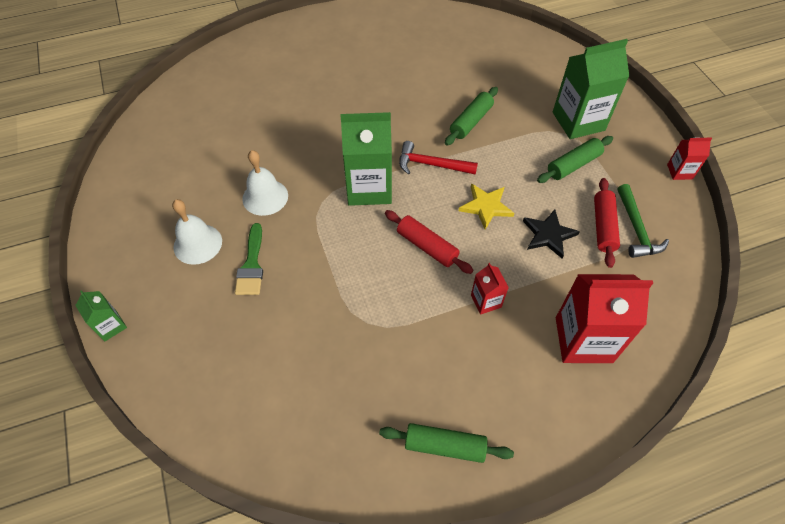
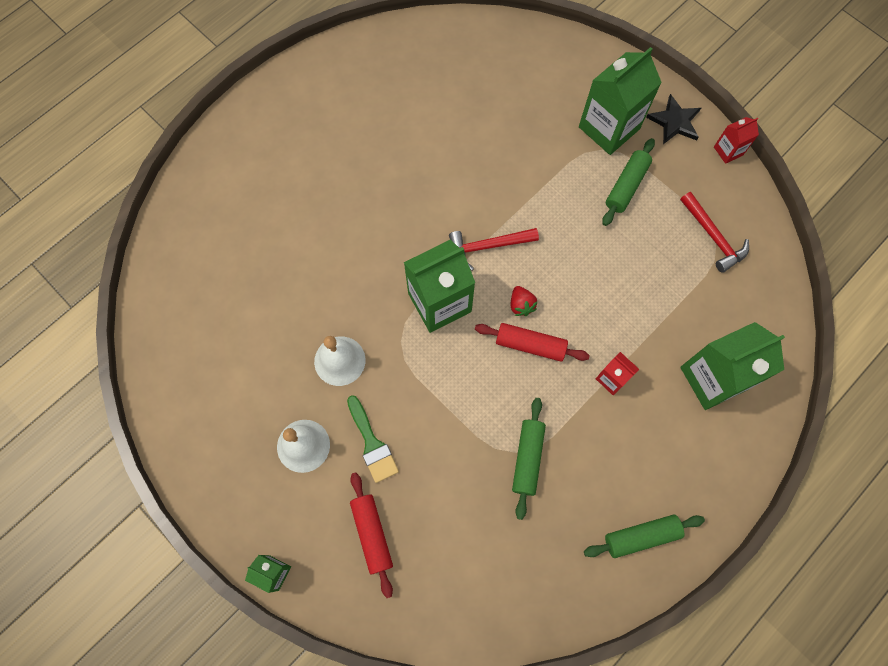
camera: 25 degrees left, 15 degrees up
(436, 215) = (521, 305): none -> red strawberry
(471, 121) = (501, 174): green rolling pin -> green rolling pin (527, 458)
(486, 206) = (564, 273): yellow star -> none
(548, 235) = (637, 280): black star -> black star (674, 122)
(583, 340) = (713, 378): red carton -> green carton
(603, 226) = (683, 248): red rolling pin -> red rolling pin (372, 534)
(636, 228) = (713, 236): green hammer -> red hammer

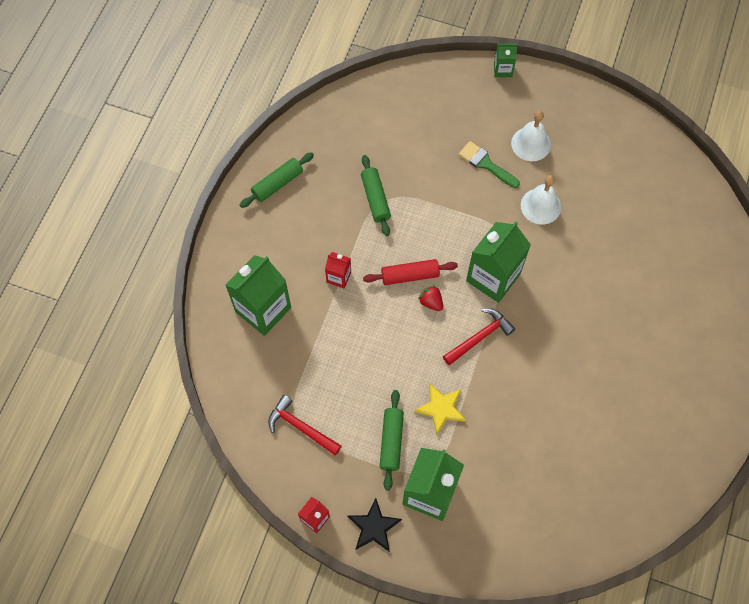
camera: 155 degrees right, 5 degrees down
(372, 534) = (454, 114): red rolling pin -> none
(562, 195) = (441, 408): none -> yellow star

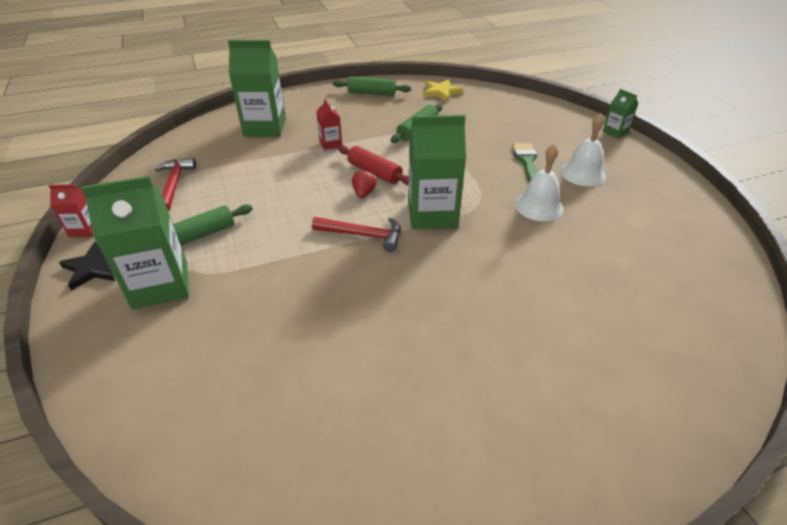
camera: 50 degrees right, 25 degrees down
(441, 408) = (263, 248): yellow star -> yellow star (441, 92)

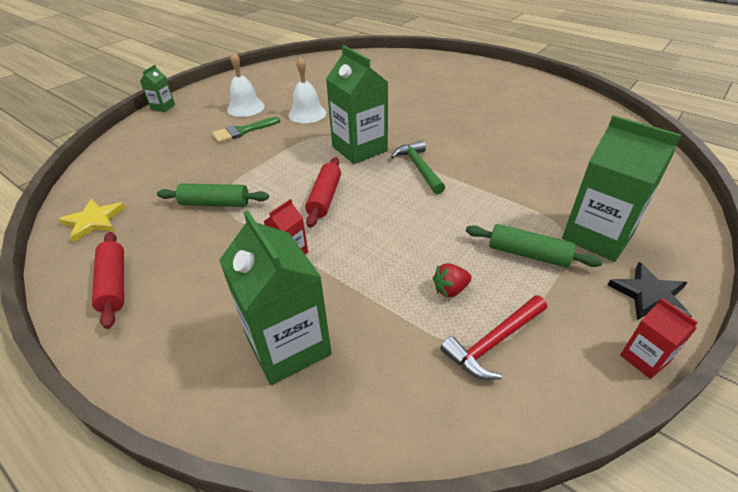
camera: 120 degrees left, 0 degrees up
(363, 235) = (419, 168): red hammer -> green hammer
(364, 193) = (364, 190): red strawberry -> red strawberry (450, 289)
(371, 93) = (114, 284): green rolling pin -> red rolling pin

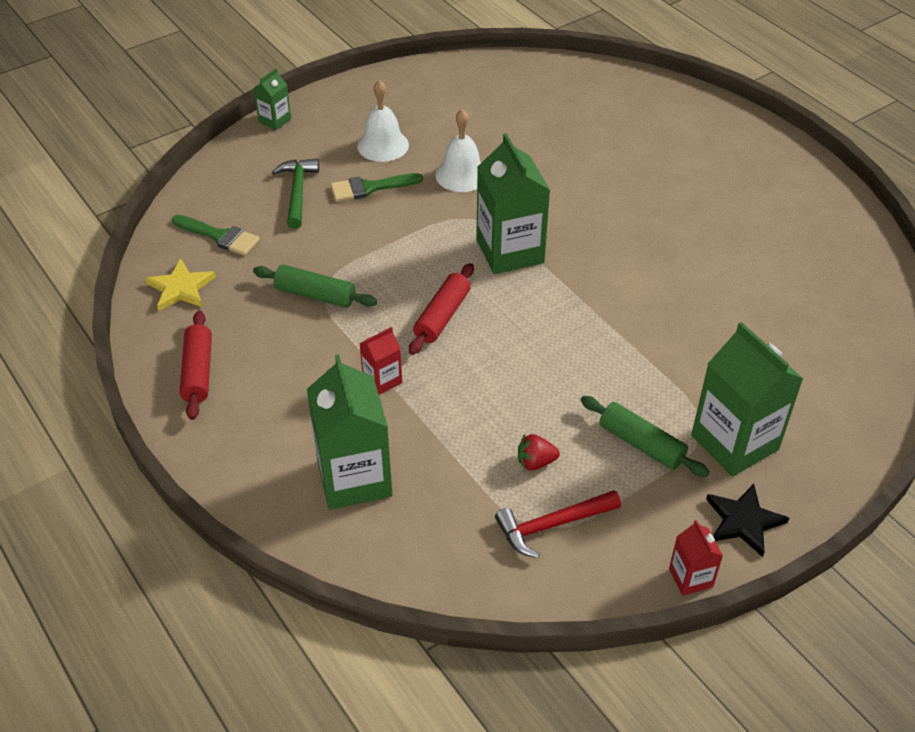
camera: 15 degrees right, 5 degrees up
(127, 179) = (220, 236): none -> green brush
(419, 168) = (572, 299): green hammer -> green hammer (297, 192)

